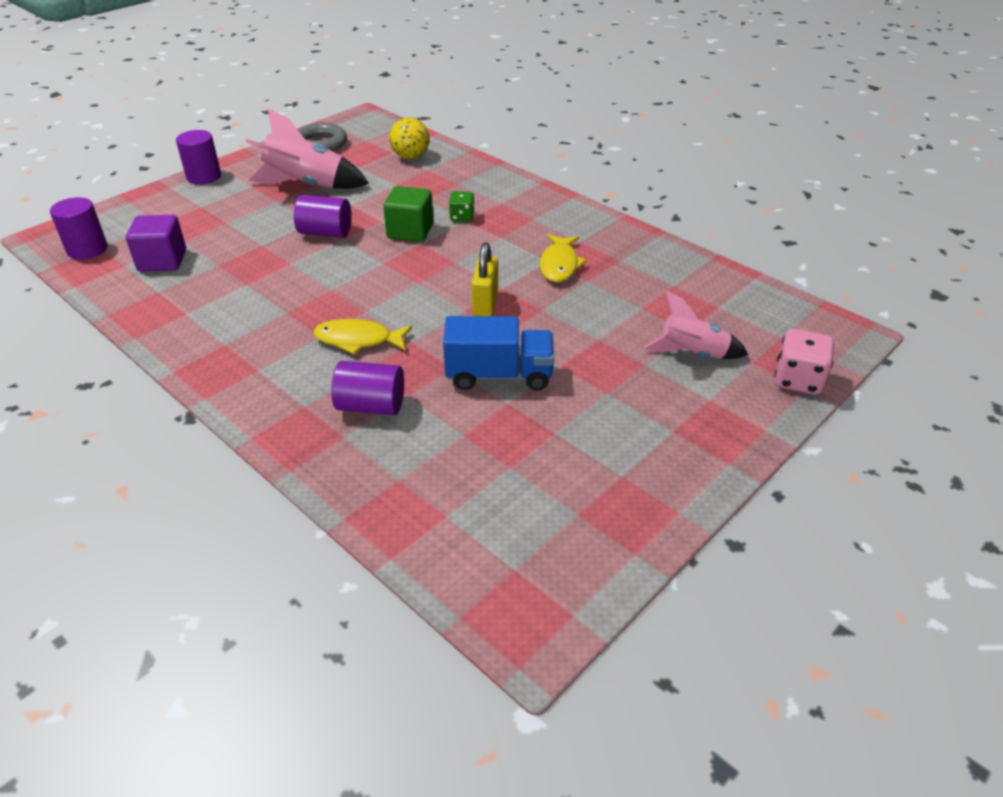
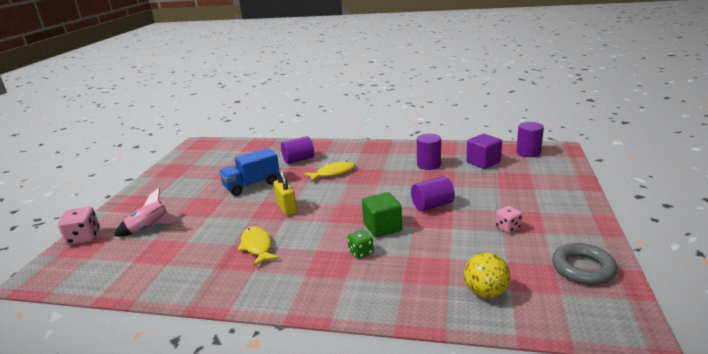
camera: 150 degrees right, 15 degrees down
(204, 177) = (582, 203): purple cylinder -> purple cylinder (428, 165)
(306, 185) = (507, 227): pink rocket -> pink dice

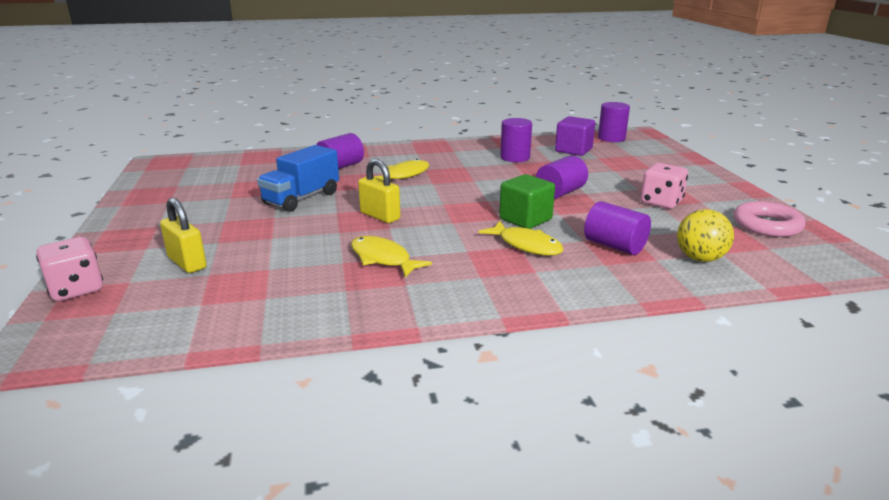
camera: 25 degrees left, 0 degrees up
(149, 228) = (187, 263): pink rocket -> yellow padlock
(361, 252) = (526, 245): green dice -> yellow fish
(426, 266) = (614, 246): none -> purple cylinder
(507, 227) = (661, 202): pink dice -> pink dice, size x1.55
(583, 268) = (767, 225): grey ring -> pink ring

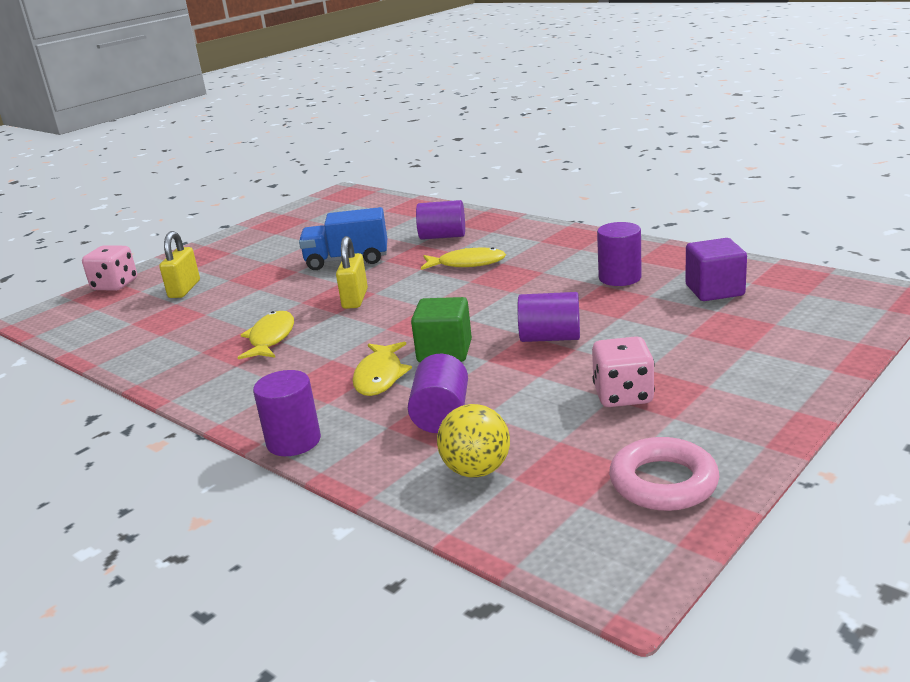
camera: 55 degrees right, 0 degrees up
(611, 138) = (817, 289): purple cylinder -> purple cylinder (293, 441)

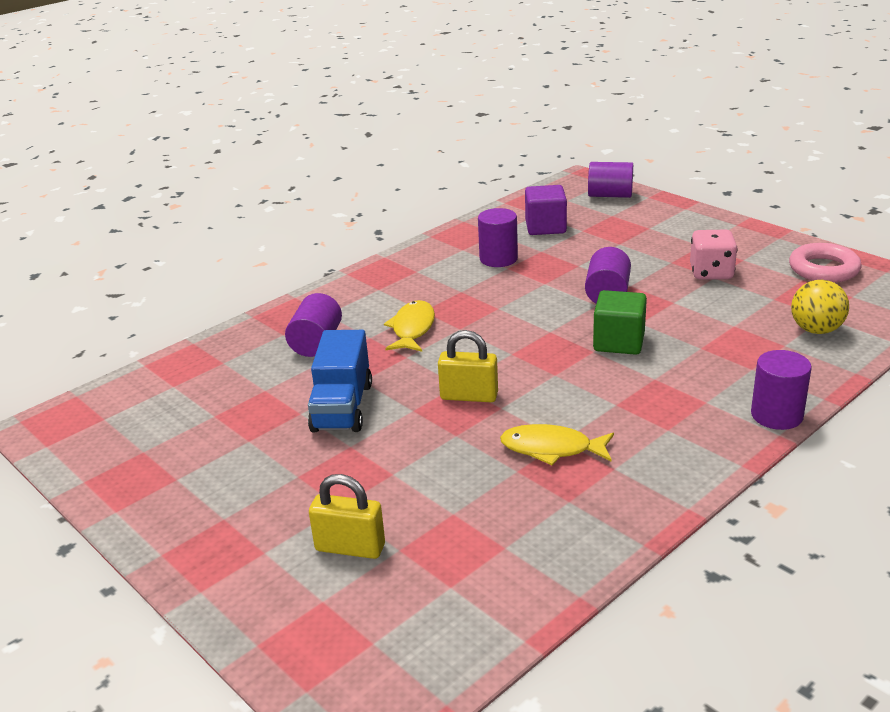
camera: 85 degrees left, 5 degrees up
(115, 285) = (276, 640): pink dice -> none
(380, 376) = (660, 374): yellow fish -> none
(441, 415) = (735, 344): purple cylinder -> purple cylinder (610, 195)

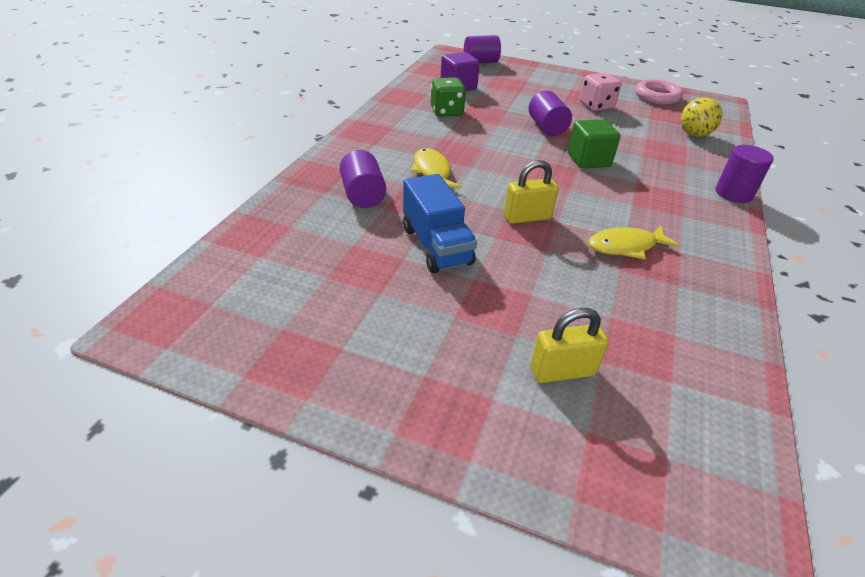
camera: 30 degrees left, 10 degrees up
(498, 259) = (446, 112): purple cylinder -> green dice

